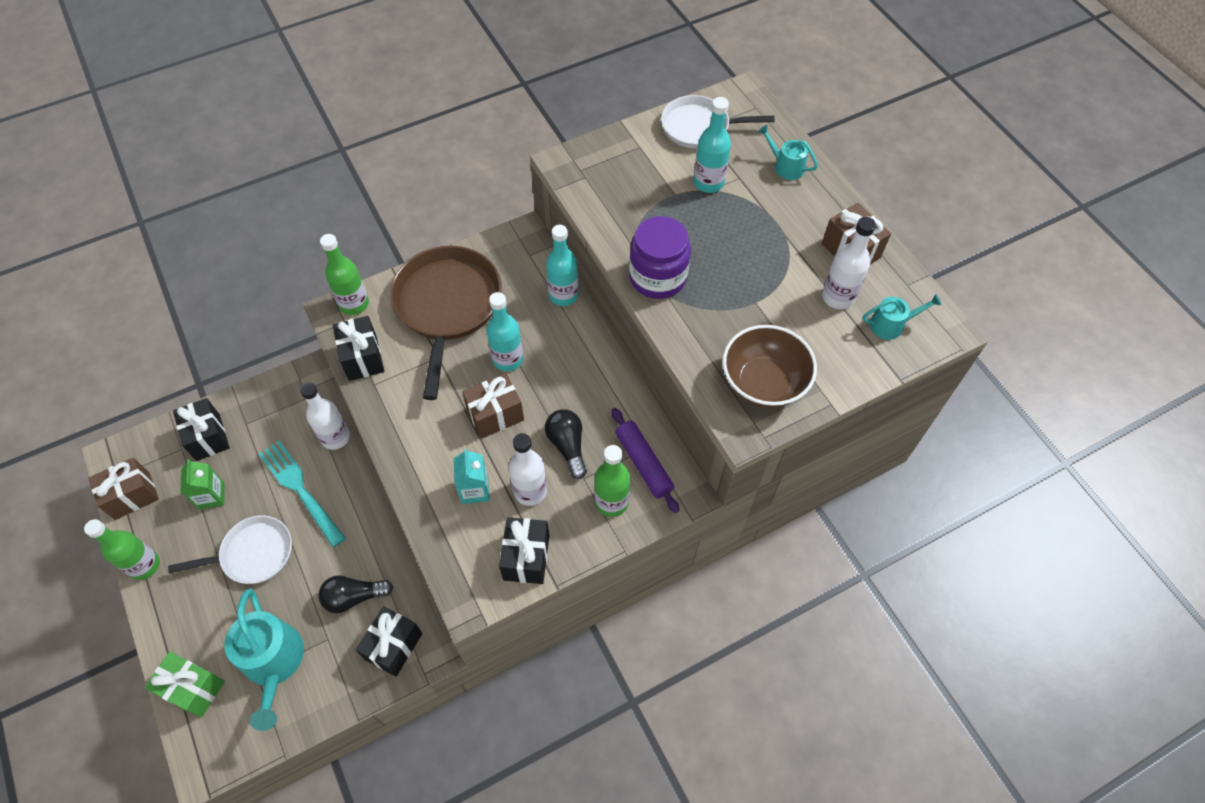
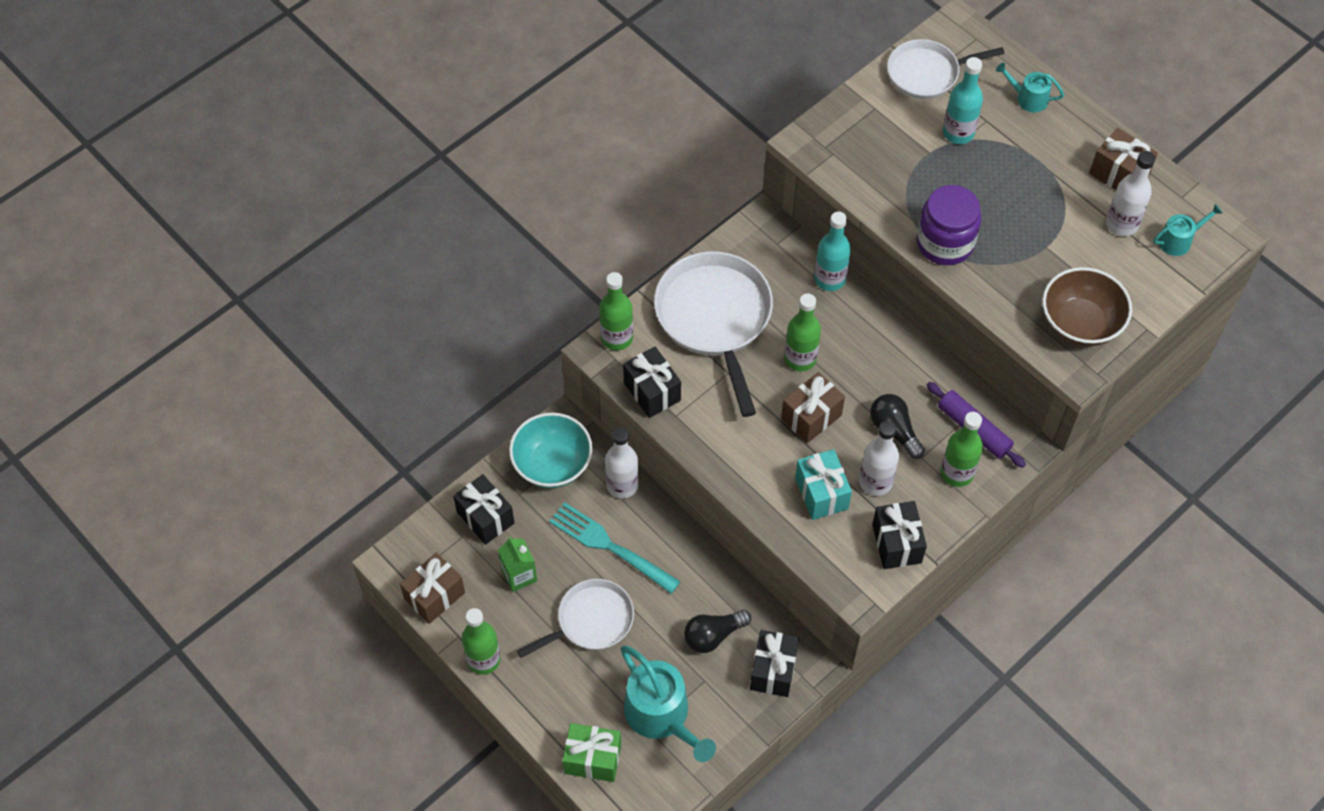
camera: 15 degrees left, 0 degrees up
(285, 405) = (552, 464): none -> turquoise bowl
(447, 306) = (715, 318): brown pan -> white pan
(475, 490) = (821, 493): turquoise carton -> turquoise gift
(508, 359) = (800, 358): turquoise bottle -> green bottle

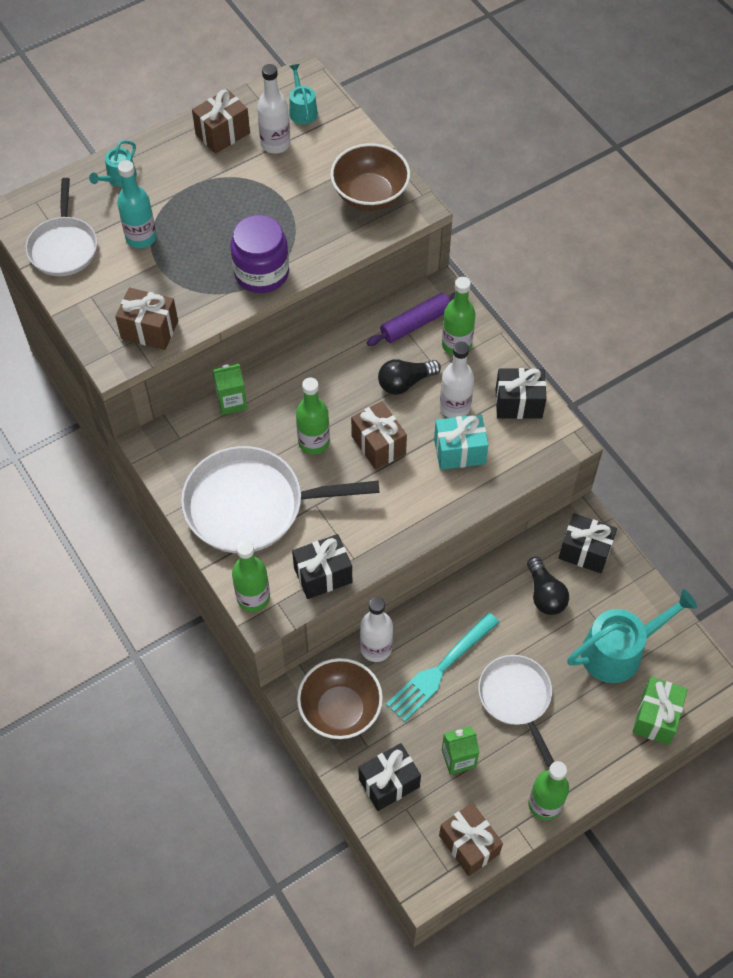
camera: 80 degrees left, 0 degrees up
(552, 464) = (340, 709): turquoise bowl -> brown bowl
(830, 279) = (232, 402): turquoise bottle -> green carton
(848, 163) = (149, 330): none -> brown gift

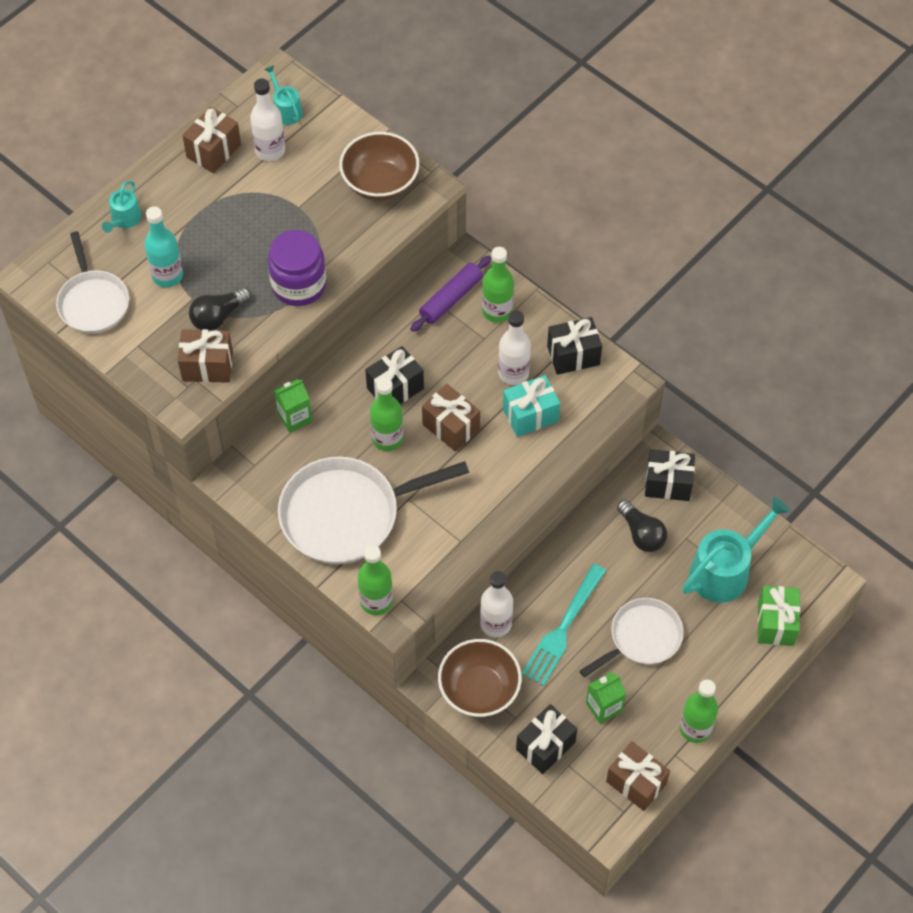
camera: 15 degrees left, 0 degrees up
(323, 575) = (436, 564): black gift -> black gift (395, 388)
(405, 382) = (458, 360): black light bulb -> black light bulb (218, 316)
(516, 698) = (642, 638): white pan -> white pan turned 90 degrees clockwise

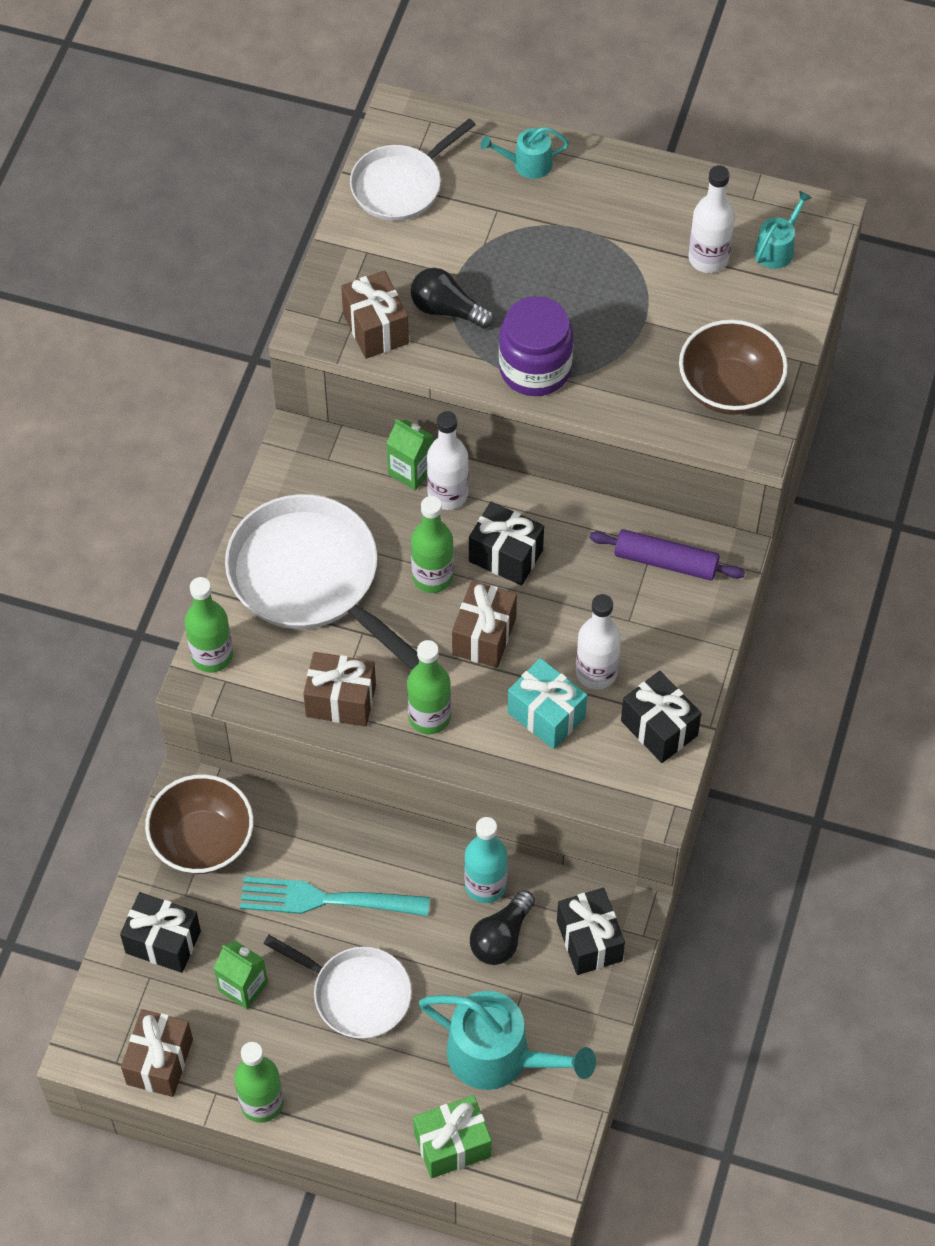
camera: 65 degrees right, 0 degrees up
(167, 275) = (475, 237): turquoise bottle -> turquoise bottle (485, 885)
(214, 151) = (673, 205): brown gift -> brown gift (341, 701)
(496, 624) = (297, 823): white bottle -> white bottle (447, 494)
(497, 311) = (676, 618): green bottle -> green bottle (429, 717)

